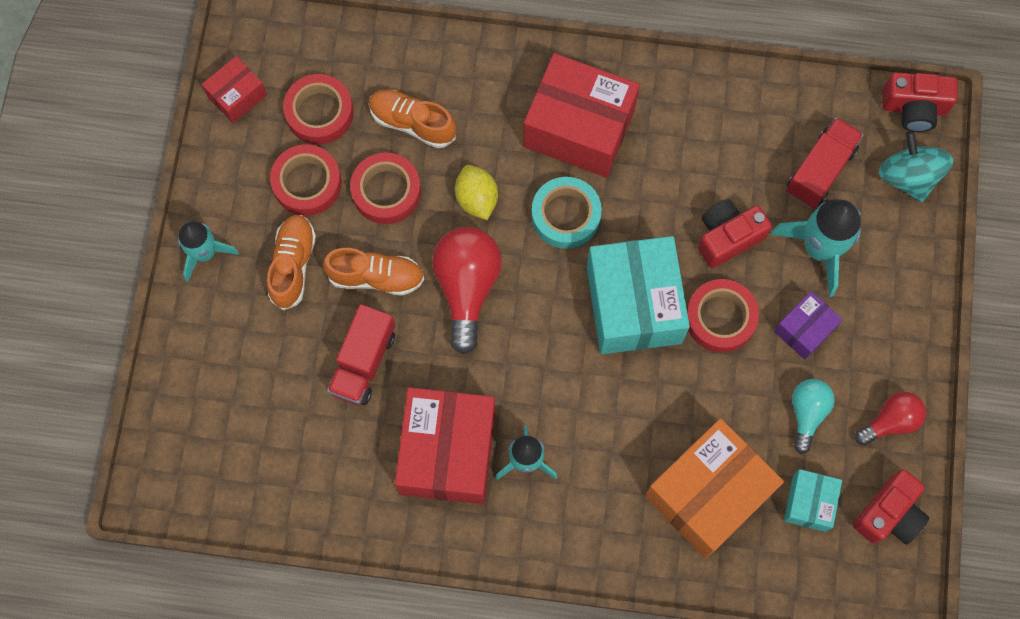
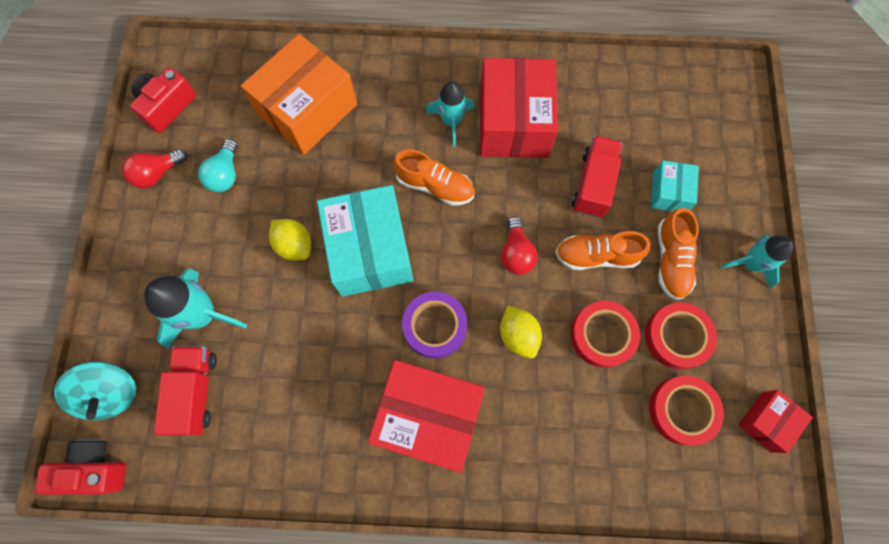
camera: 175 degrees right, 0 degrees up
(412, 123) = (590, 407): orange shoe -> orange shoe (435, 186)
(467, 287) = (516, 253): red light bulb -> red light bulb, size x0.59
(566, 215) = (434, 326): turquoise tape -> purple tape
(720, 318) = (294, 245): red tape -> yellow lemon
(727, 237) = (286, 318): red camera -> none
(804, 329) = (222, 241): purple box -> none
(809, 503) = (229, 109): turquoise box -> turquoise box (669, 192)
(820, 171) = (195, 392): red truck -> red truck turned 150 degrees clockwise

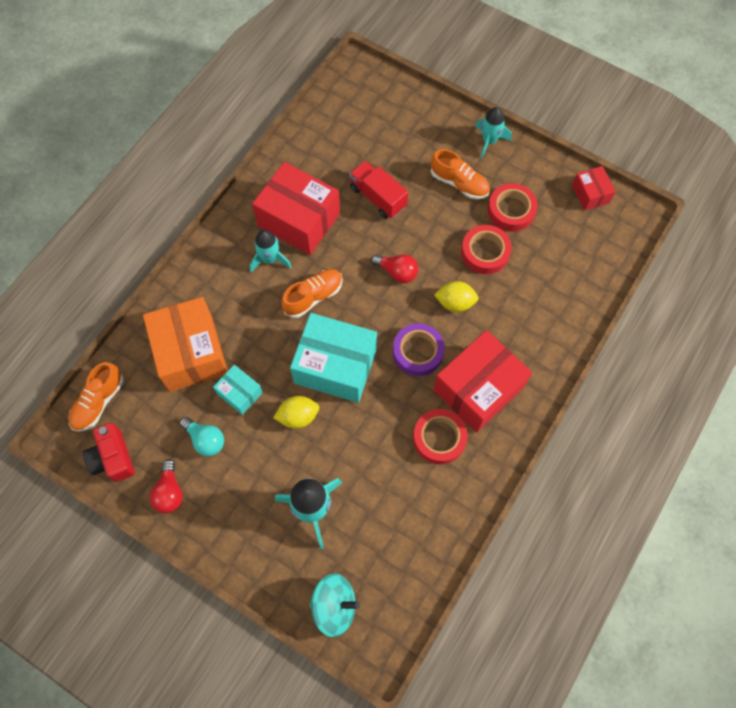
camera: 60 degrees left, 5 degrees down
(94, 469) = (386, 643): red camera -> none
(195, 392) = (370, 541): red truck -> none
(596, 256) = (429, 224): orange shoe -> orange shoe (98, 402)
(669, 192) = (412, 156): turquoise box -> turquoise box (240, 393)
(682, 410) = (558, 235): red tape -> red tape (439, 438)

